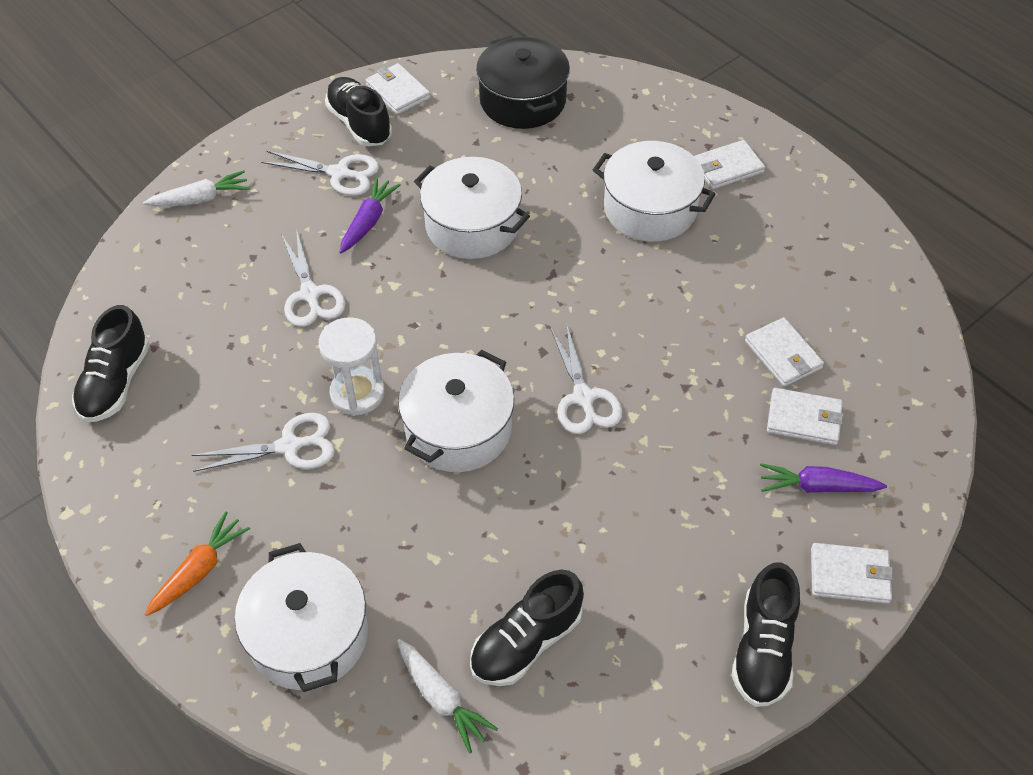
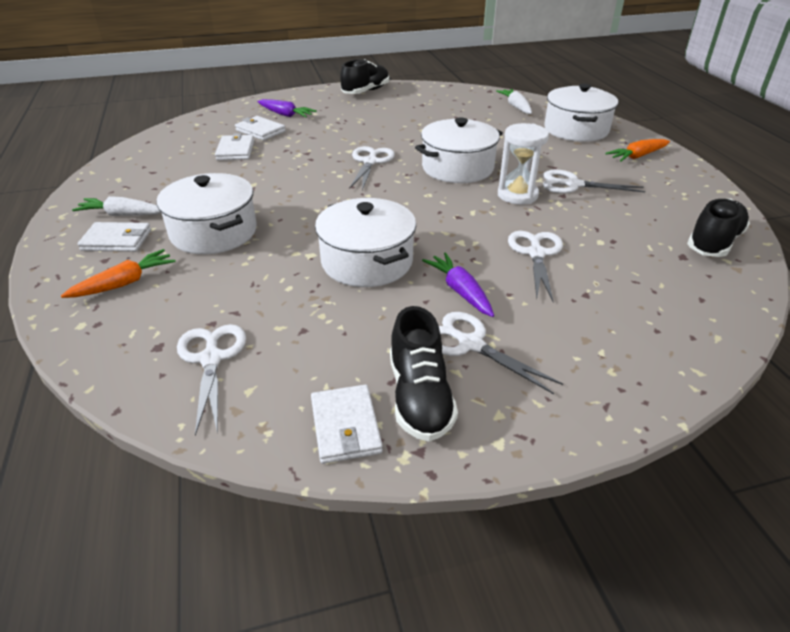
camera: 155 degrees left, 15 degrees down
(201, 199) = (643, 366): white carrot -> white carrot (122, 215)
(368, 221) = (460, 291): purple carrot -> purple carrot turned 105 degrees clockwise
(523, 100) = (211, 359): black pot -> white scissors
(526, 642) = (468, 110): black shoe -> none
(660, 131) = (124, 283): none -> orange carrot
(849, 575) = (306, 96): white wallet -> none

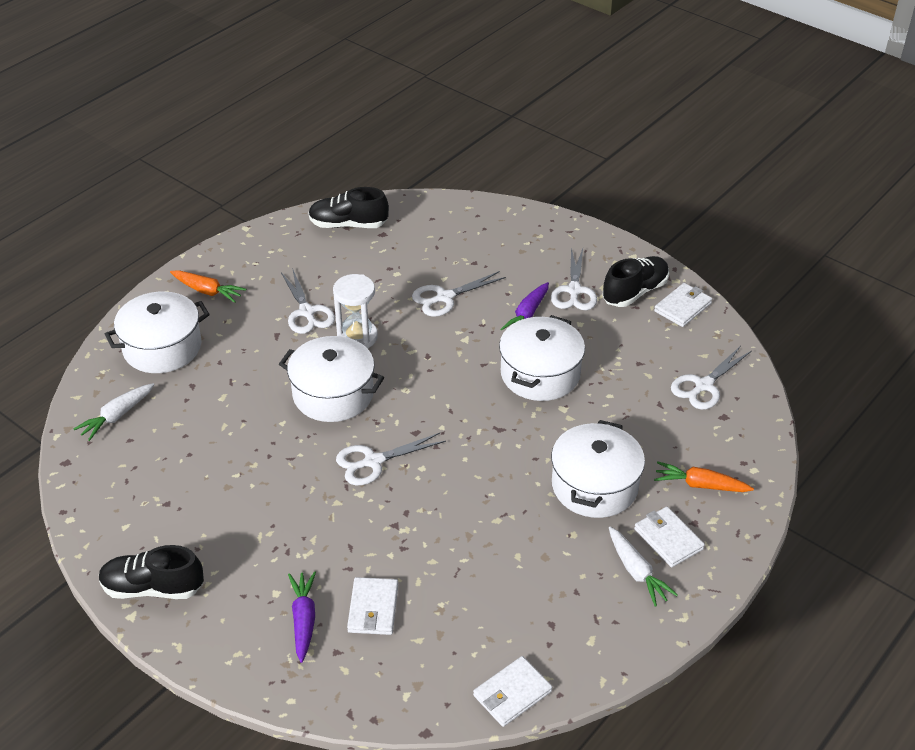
camera: 125 degrees left, 5 degrees up
(235, 150) = (442, 591): white wallet -> white wallet (512, 693)

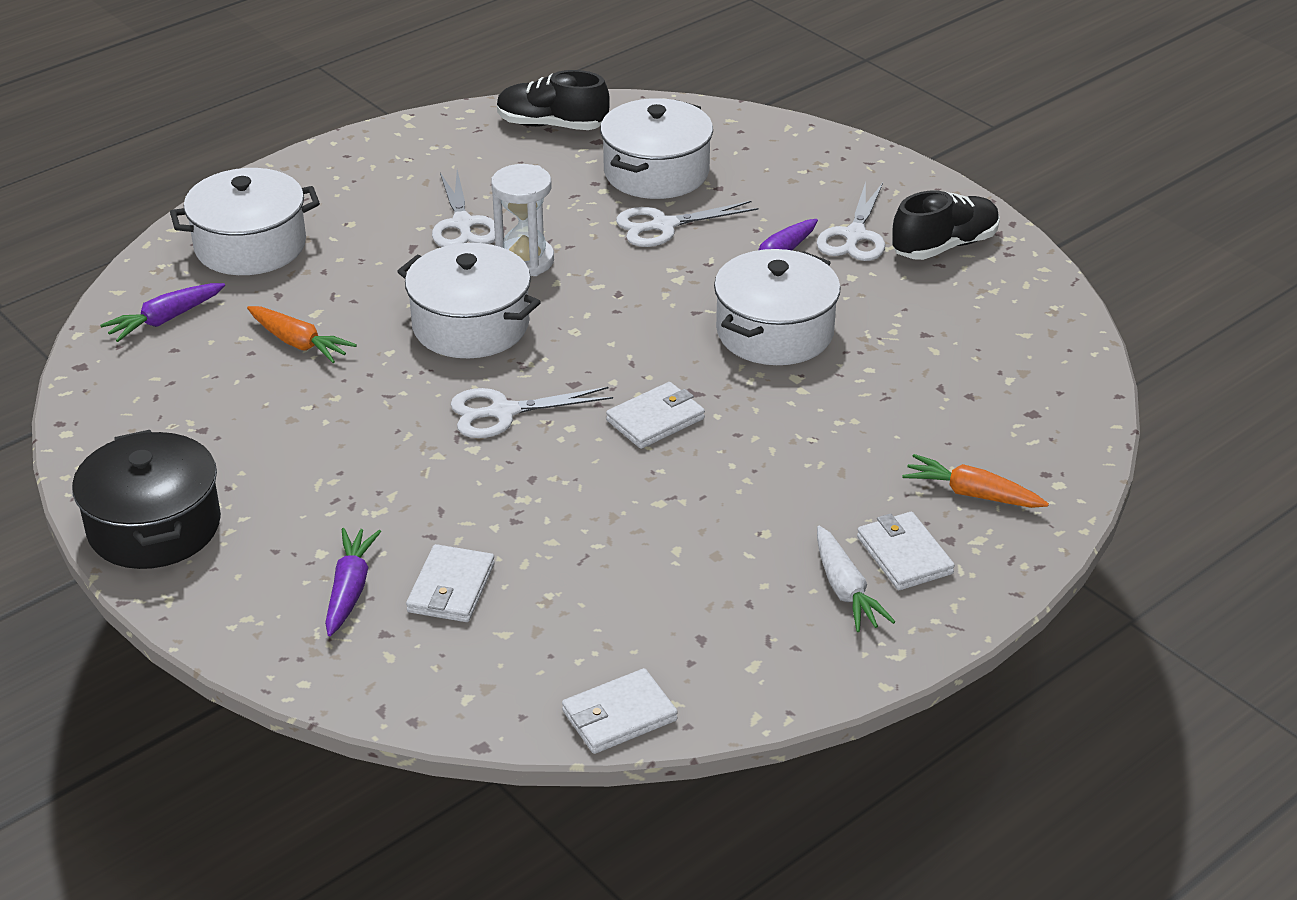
camera: 10 degrees right, 5 degrees down
(117, 416) = (165, 320): white carrot -> purple carrot
(153, 588) = (154, 526): black shoe -> black pot
(207, 291) = (332, 186): orange carrot -> orange carrot (298, 343)
(594, 485) = (814, 477): white pot -> white pot (656, 172)
(683, 307) = (1010, 272): white wallet -> white wallet (655, 419)
(704, 385) = (1013, 372): white scissors -> none

